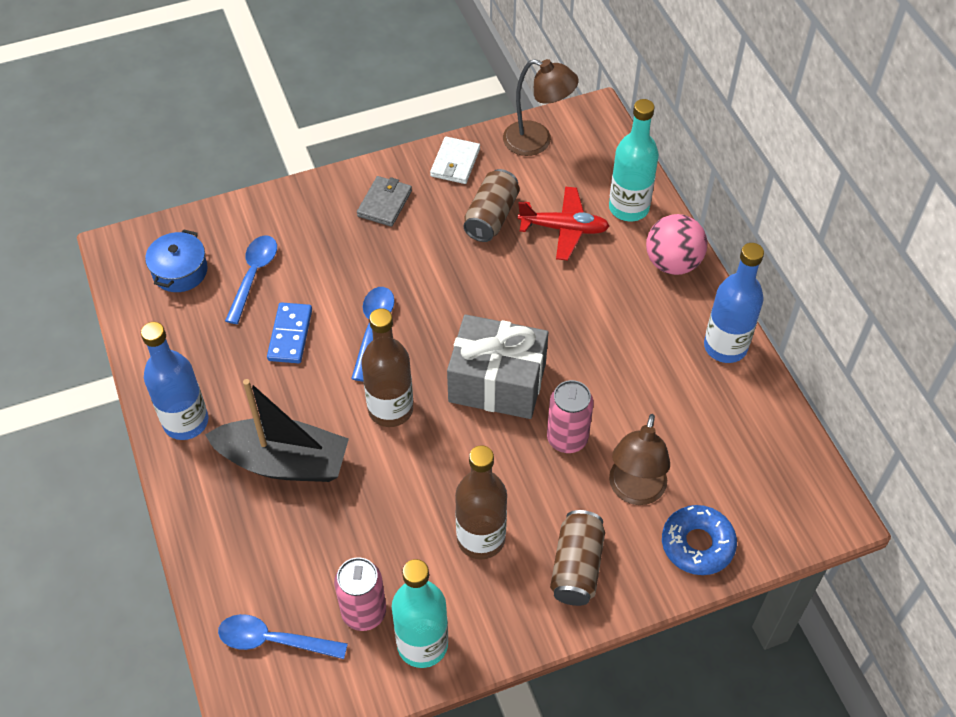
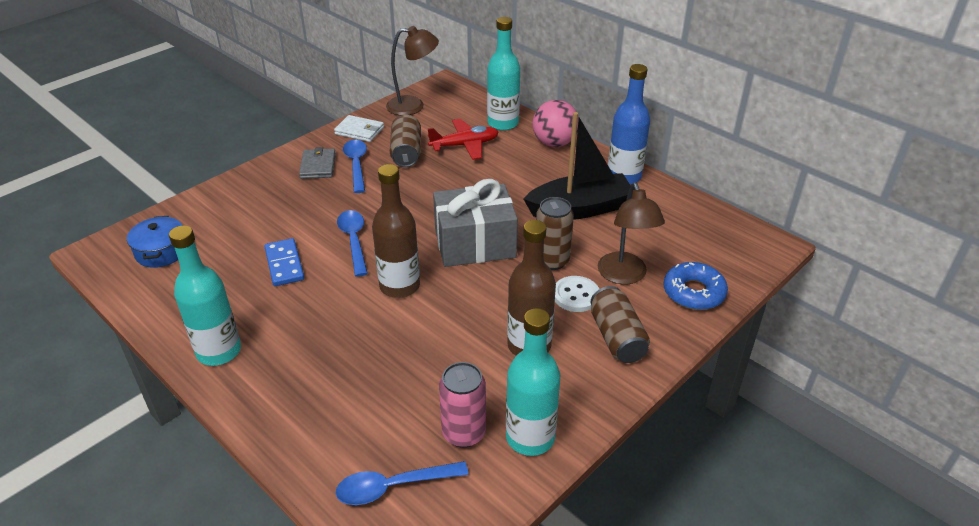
camera: 25 degrees left, 15 degrees down
(186, 422) = (219, 351): blue bottle -> turquoise bottle
(253, 275) = (231, 236): blue spoon -> blue spoon (356, 165)
(283, 462) = (327, 350): black boat -> black boat (579, 209)
(455, 163) = (359, 131): white wallet -> white wallet turned 60 degrees counterclockwise
(566, 495) = (576, 295): none -> white button
(567, 438) = (551, 261): pink can -> brown can

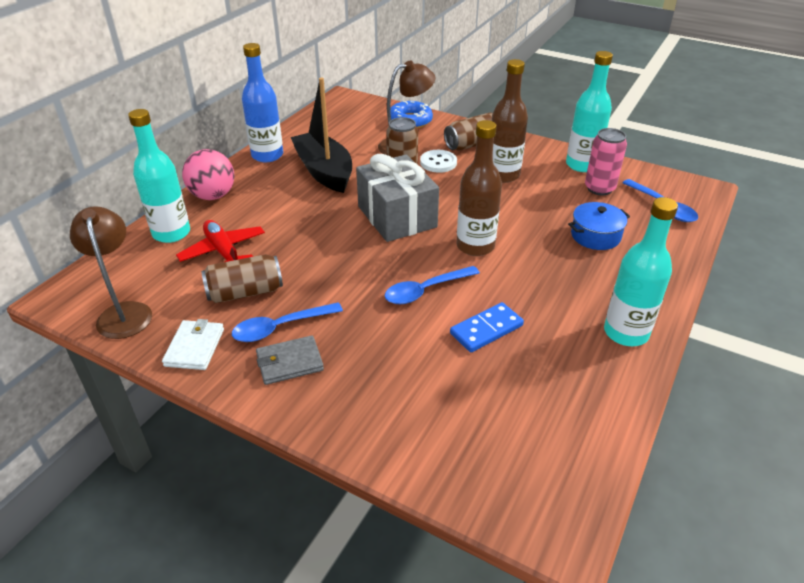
camera: 105 degrees left, 0 degrees up
(161, 252) = (522, 452): blue pot -> blue pot (595, 236)

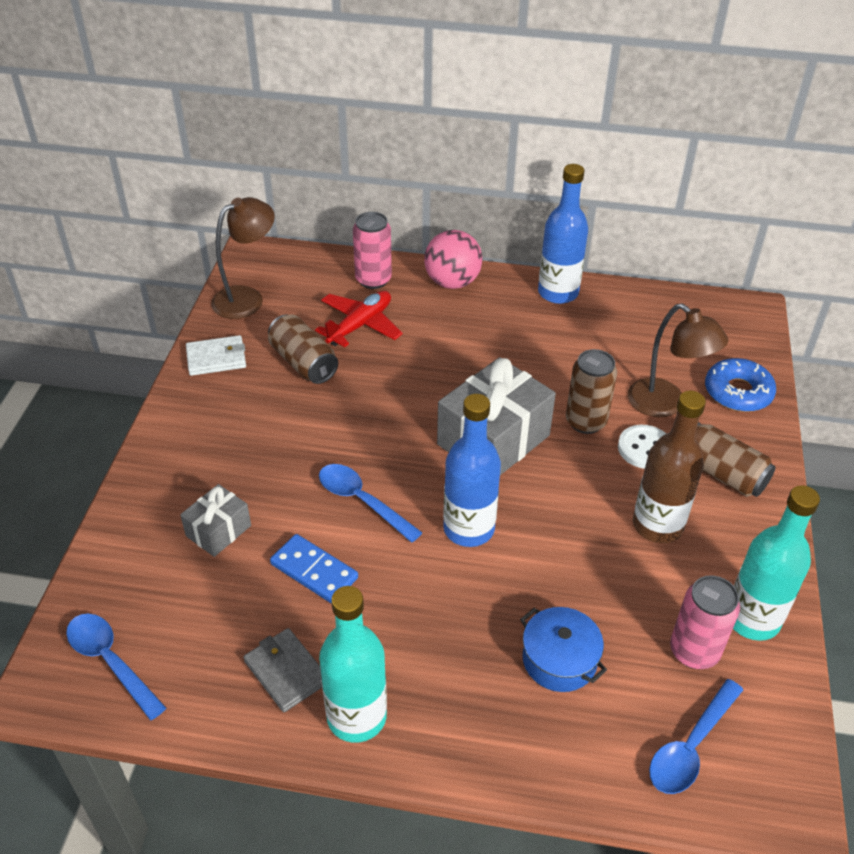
camera: 70 degrees right, 5 degrees up
(171, 233) = (373, 280): turquoise bottle -> pink can
(280, 327) = (261, 405): blue spoon -> blue spoon (111, 661)
(289, 362) = (215, 427): grey wallet -> grey wallet (286, 672)
(324, 171) = (553, 349): black boat -> none
(420, 380) = (218, 531): none -> grey gift
(475, 246) = (468, 529): brown bottle -> blue bottle

